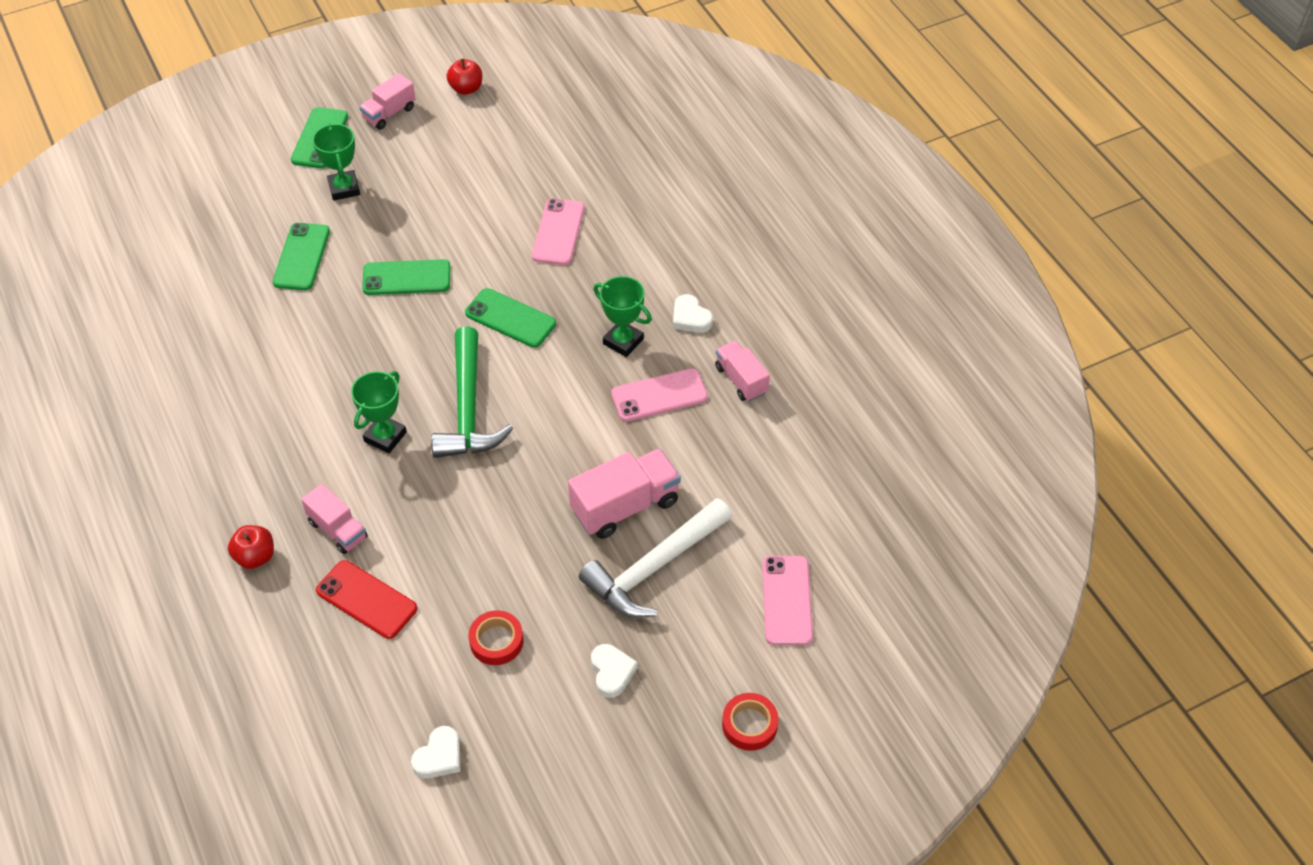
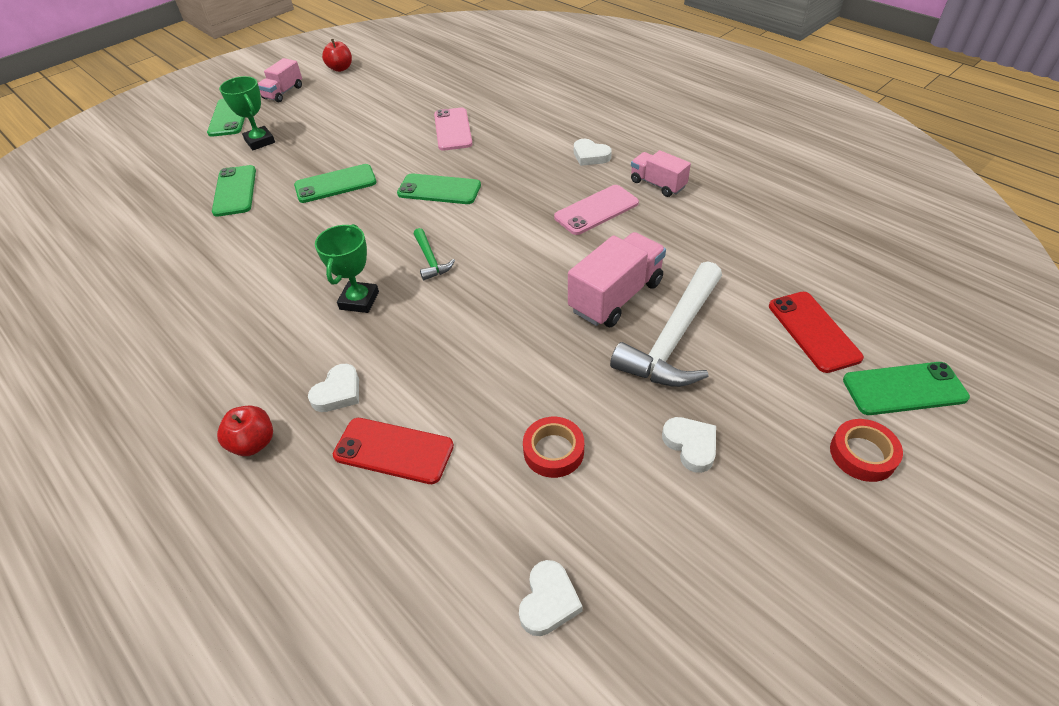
camera: 15 degrees left, 5 degrees down
(337, 530) = (338, 392): pink truck -> white heart
(468, 409) = (430, 260): green hammer -> green hammer, size x0.48
(623, 341) = (544, 182): green trophy -> none
(786, 600) = (813, 331): pink phone -> red phone
(828, 680) = (904, 389): none -> green phone

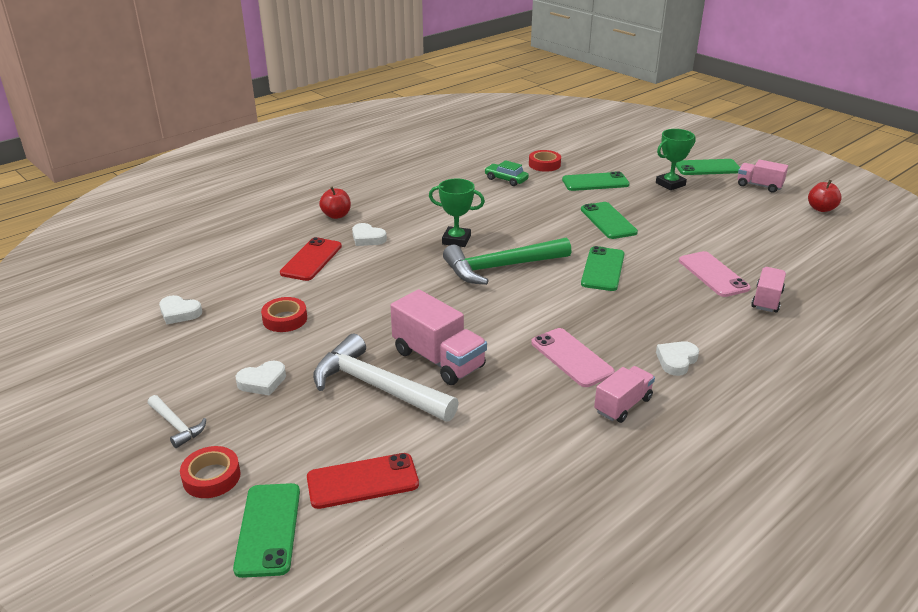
camera: 90 degrees right, 15 degrees down
(164, 231) = (544, 164): none -> red tape
(196, 264) = (506, 179): none -> green car
(430, 260) = (500, 267): green hammer -> green hammer, size x2.08
(453, 129) = (713, 274): pink phone -> pink phone turned 75 degrees clockwise
(495, 108) = (767, 300): none -> pink truck
(798, 517) = (176, 425): none -> white hammer

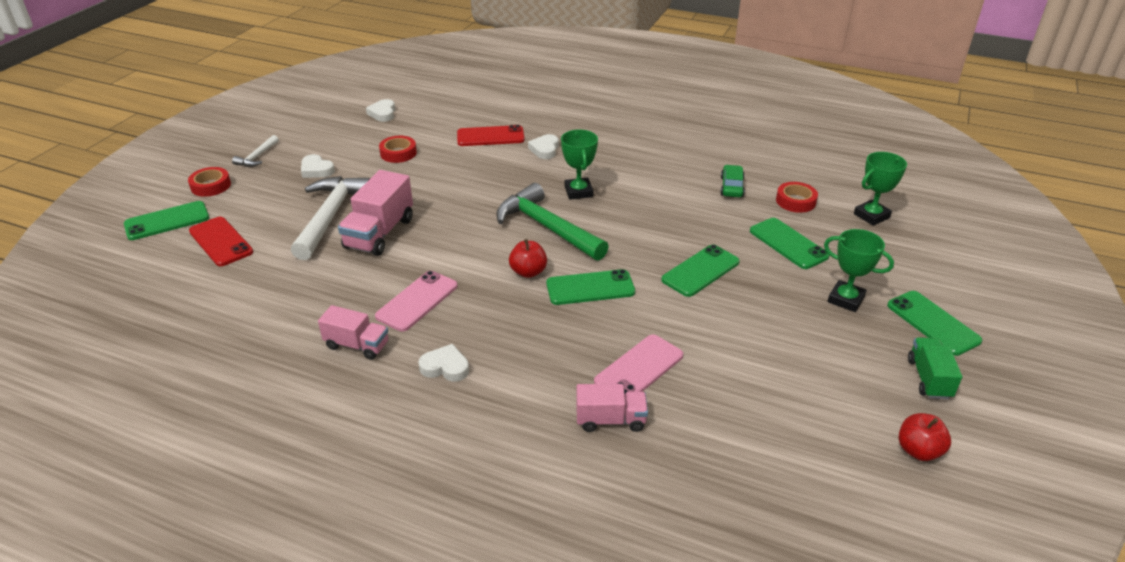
camera: 65 degrees right, 5 degrees up
(336, 215) = (572, 124): red apple -> red apple (528, 272)
(582, 148) = (871, 216): none -> green trophy
(759, 186) = (929, 379): pink truck -> green truck

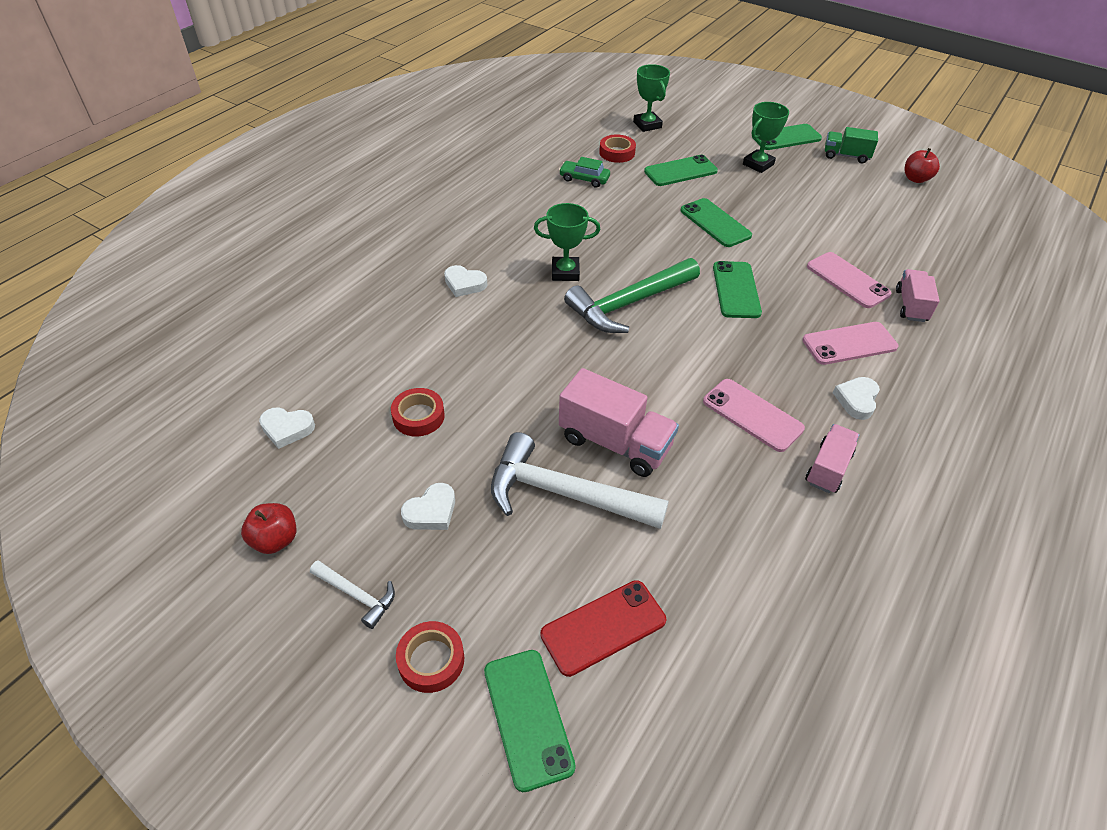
camera: 80 degrees left, 10 degrees up
(490, 136) = (412, 325): red phone -> none
(528, 272) = (707, 327): red apple -> red apple (275, 540)
(528, 365) = (849, 344): none -> pink phone

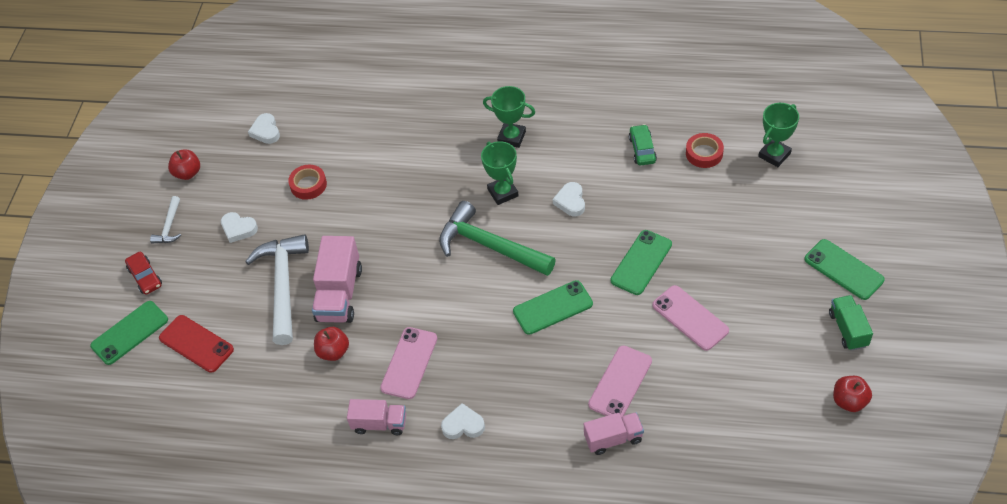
camera: 70 degrees right, 5 degrees up
(431, 660) = (145, 277): red tape -> red car
(464, 284) = (450, 143): white heart -> white heart (570, 201)
(680, 171) = (709, 209): green phone -> none
(700, 476) = (333, 352): none -> red apple
(758, 164) = (769, 262): green trophy -> green trophy (511, 137)
(849, 344) = (530, 404): pink phone -> pink phone (690, 318)

